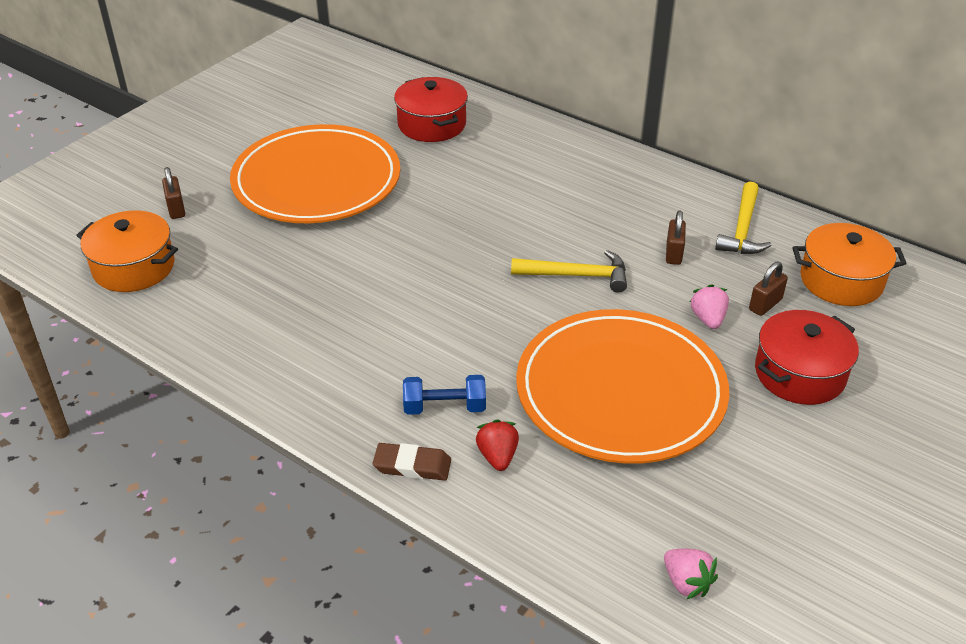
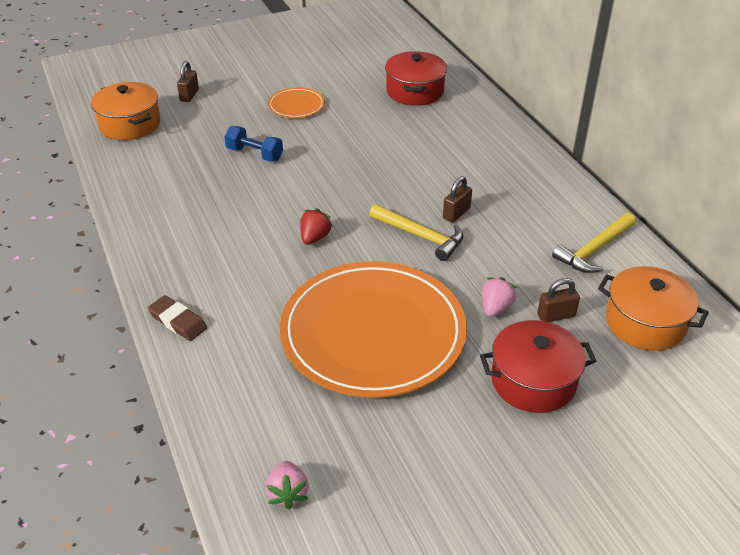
camera: 30 degrees right, 0 degrees up
(317, 180) = (296, 105): orange plate -> orange plate, size x0.42
(444, 407) = (236, 291): blue dumbbell -> blue dumbbell (254, 154)
(497, 456) = (240, 340): red strawberry -> red strawberry (314, 238)
(673, 253) = (515, 248): brown padlock -> brown padlock (456, 213)

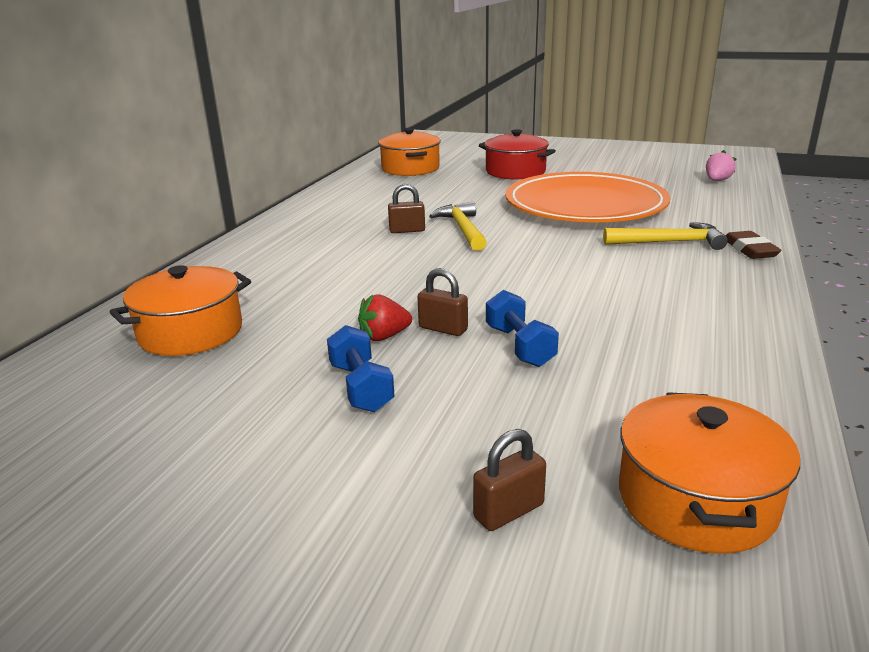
camera: 135 degrees left, 15 degrees down
(296, 105) = (361, 387): orange plate -> blue dumbbell
(314, 238) = (556, 255): red strawberry -> red strawberry (384, 336)
(415, 91) = (191, 332): red pot -> orange pot
(495, 308) = (482, 192): pink strawberry -> none
(556, 316) = (452, 181): brown padlock -> brown padlock (443, 329)
(594, 250) = (363, 191): yellow hammer -> yellow hammer (669, 242)

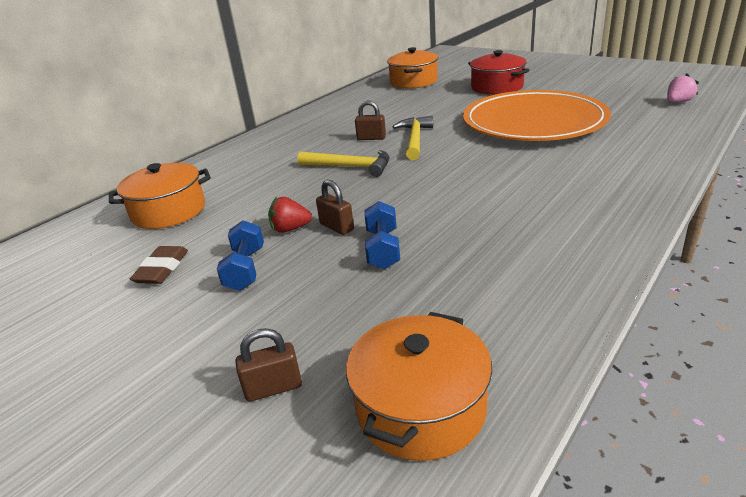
camera: 20 degrees right, 5 degrees up
(669, 242) = (582, 163): yellow hammer -> yellow hammer (350, 167)
(750, 249) = (655, 176): brown eraser -> brown eraser (162, 269)

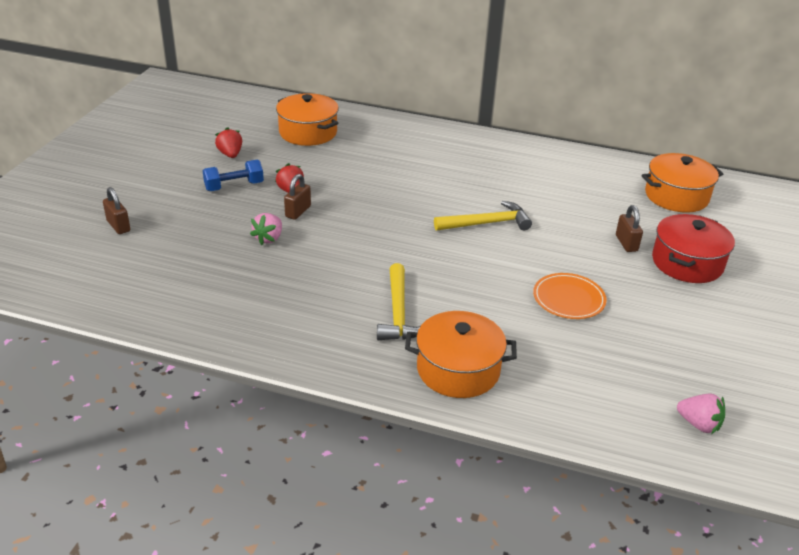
camera: 65 degrees right, 5 degrees up
(162, 269) = (230, 154): brown eraser -> red strawberry
(350, 167) = (409, 197): yellow hammer -> yellow hammer (398, 313)
(371, 138) = (481, 197): brown padlock -> brown padlock (626, 243)
(383, 249) = (269, 238): blue dumbbell -> pink strawberry
(420, 407) = (104, 278): orange pot -> orange pot (458, 369)
(533, 122) = (568, 299): orange plate -> orange plate, size x0.42

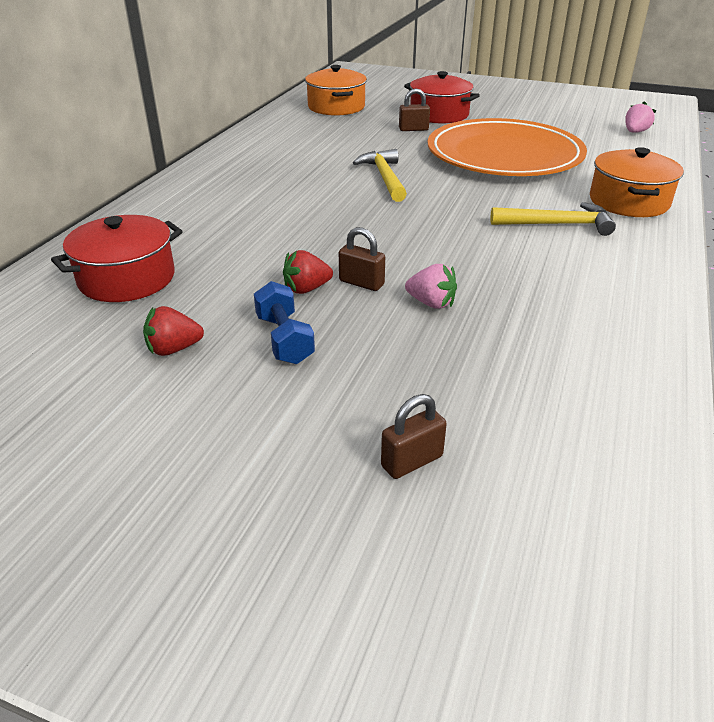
camera: 85 degrees left, 0 degrees up
(308, 132) = (127, 278): orange pot -> red pot
(568, 299) = (504, 155): orange plate -> orange plate, size x2.38

